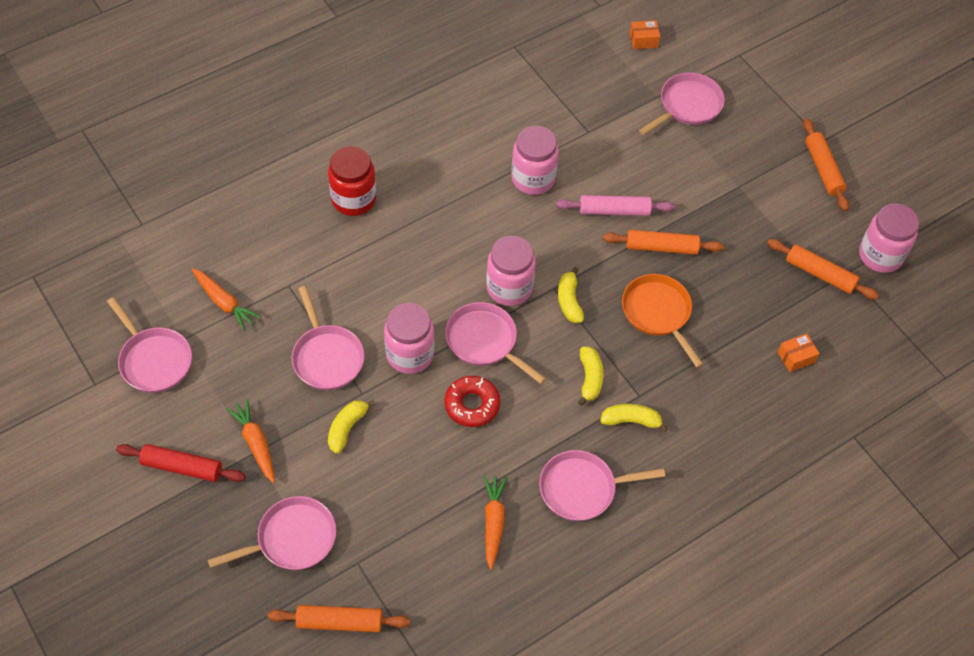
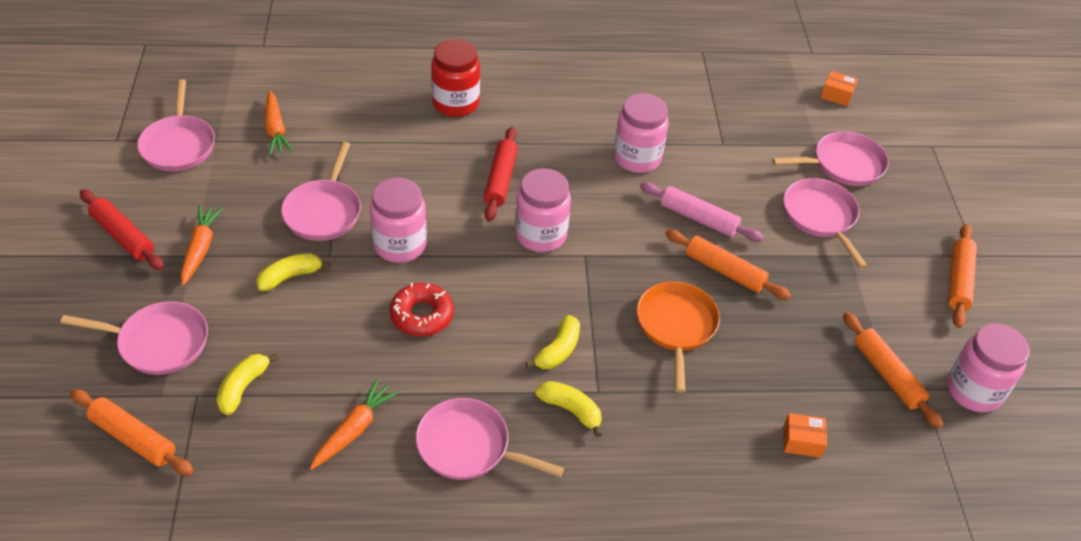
camera: 30 degrees right, 10 degrees down
(443, 254) = (500, 180): none -> red rolling pin
(485, 341) = (479, 268): pink pan -> pink pan (821, 217)
(569, 301) = (591, 273): yellow banana -> yellow banana (243, 388)

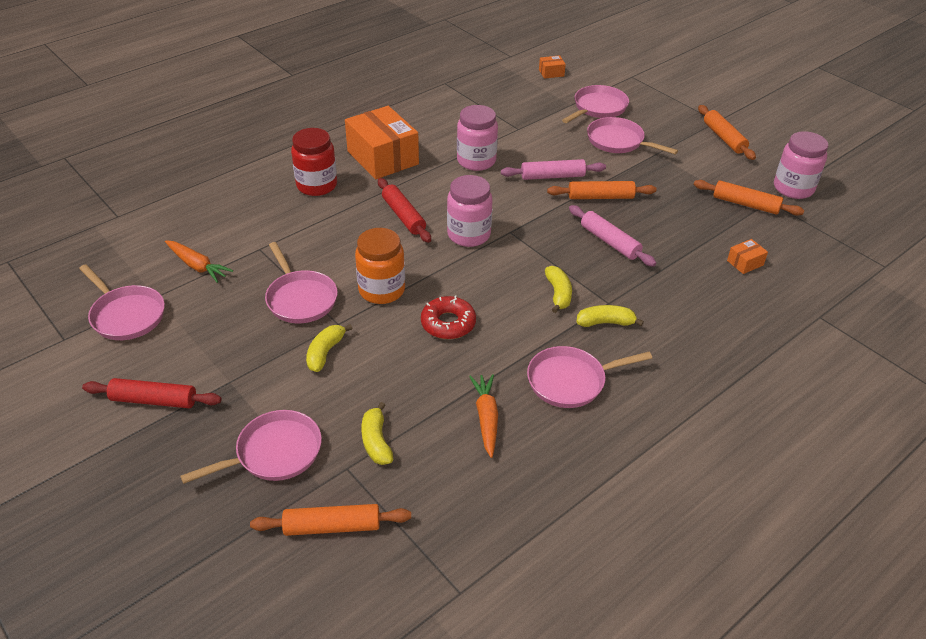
camera: 35 degrees left, 5 degrees down
(200, 249) = (231, 373): orange carrot -> none
(400, 245) = (382, 290): pink jar -> orange jar
(548, 105) = (382, 158): none -> orange box
(676, 327) = (610, 242): orange pan -> pink rolling pin

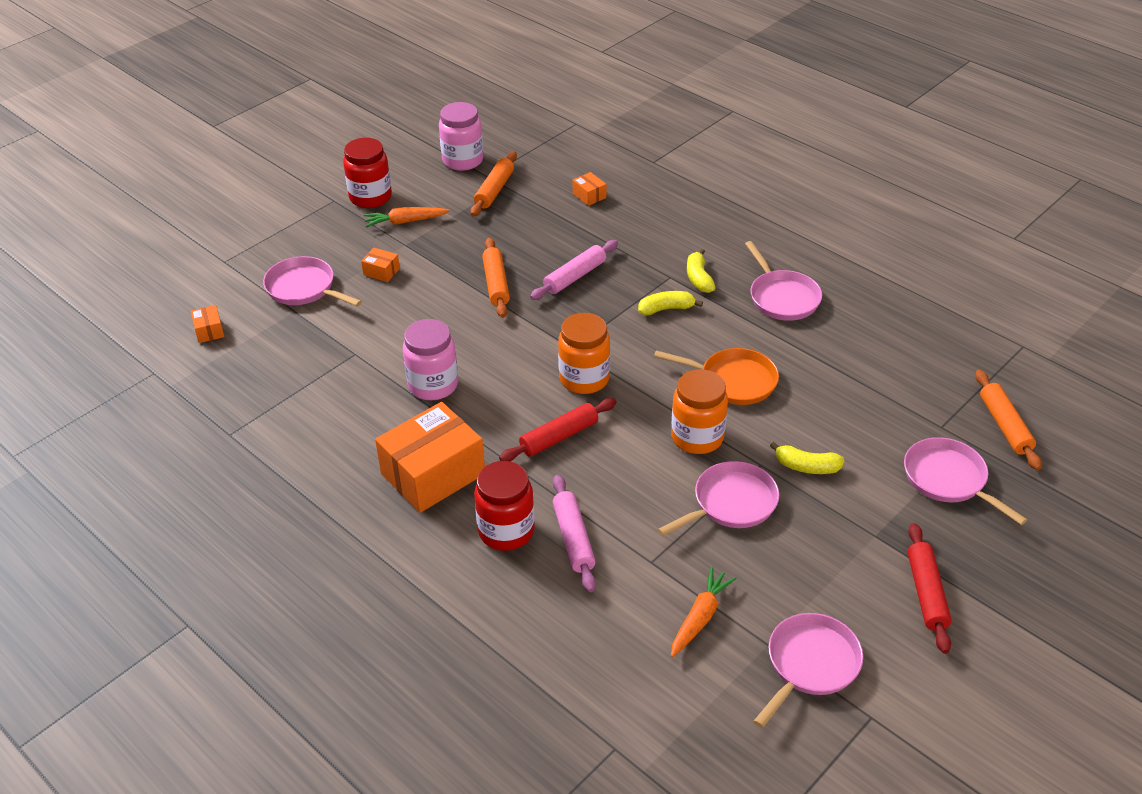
camera: 95 degrees left, 0 degrees up
(376, 441) = (904, 411): yellow banana -> none
(448, 323) = (733, 381): red donut -> orange pan
(468, 235) = (584, 379): pink jar -> orange jar
(486, 418) = (847, 345): orange carrot -> orange carrot (405, 222)
(552, 176) = (460, 320): pink rolling pin -> pink rolling pin (573, 538)
(618, 141) = (381, 271): pink pan -> orange box
(724, 138) = (370, 197): orange rolling pin -> red jar

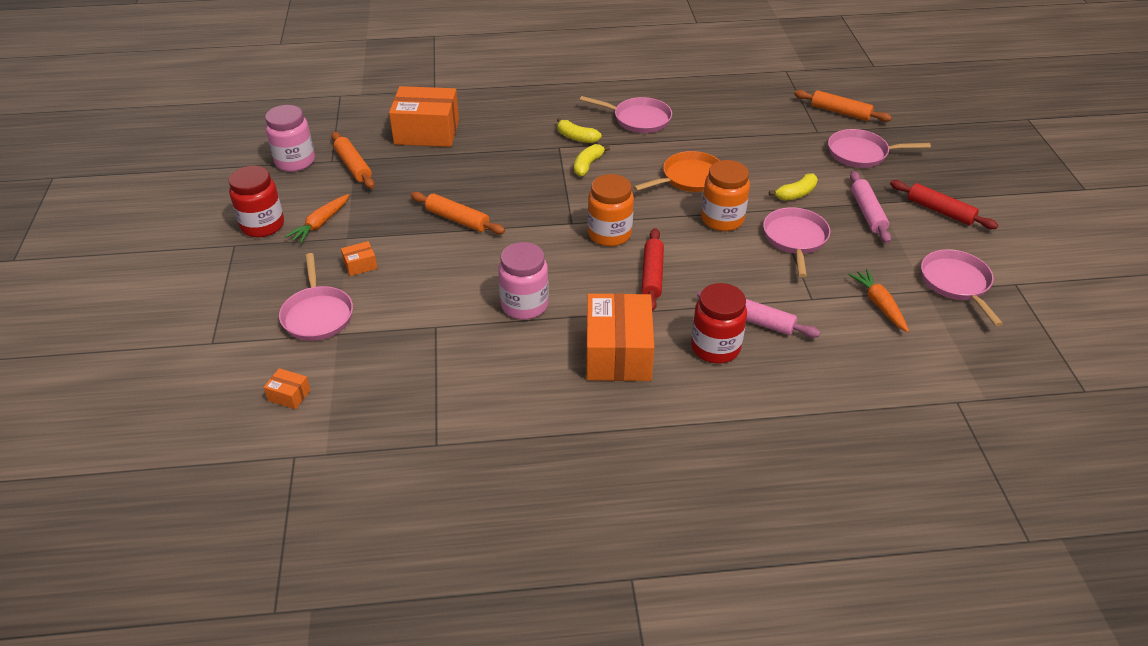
camera: 50 degrees left, 0 degrees up
(304, 288) = (317, 315): pink pan -> pink pan turned 90 degrees counterclockwise
(575, 276) = (501, 183): pink rolling pin -> pink rolling pin (867, 213)
(589, 195) = (427, 132): orange box -> orange box, size x2.40

